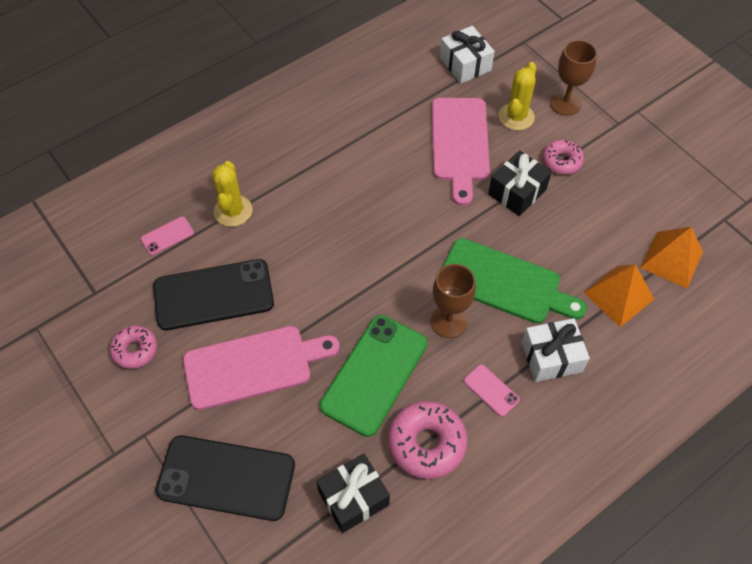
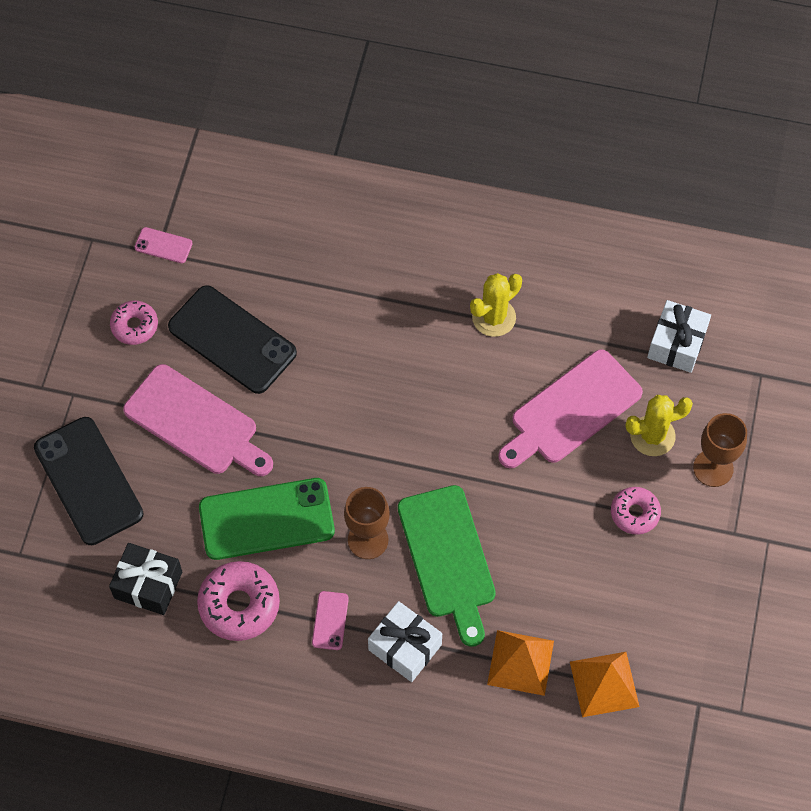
camera: 50 degrees right, 5 degrees up
(167, 236) = (255, 257): pink phone -> pink phone (163, 245)
(233, 211) = (325, 285): yellow cactus -> yellow cactus (494, 317)
(517, 192) = (560, 499): black gift -> none

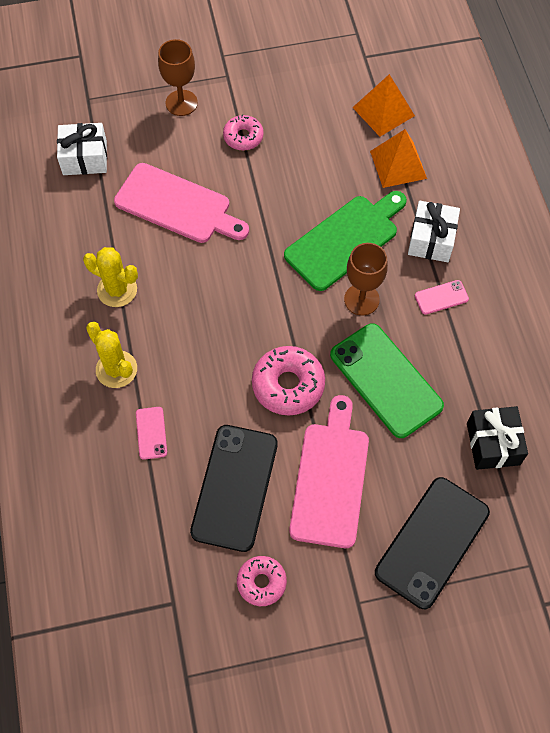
camera: 115 degrees left, 0 degrees up
(163, 245) = (163, 601): pink phone -> pink phone (151, 433)
(239, 605) = (468, 367): pink donut -> pink donut (288, 385)
(652, 436) = (173, 147): yellow cactus -> yellow cactus (116, 369)

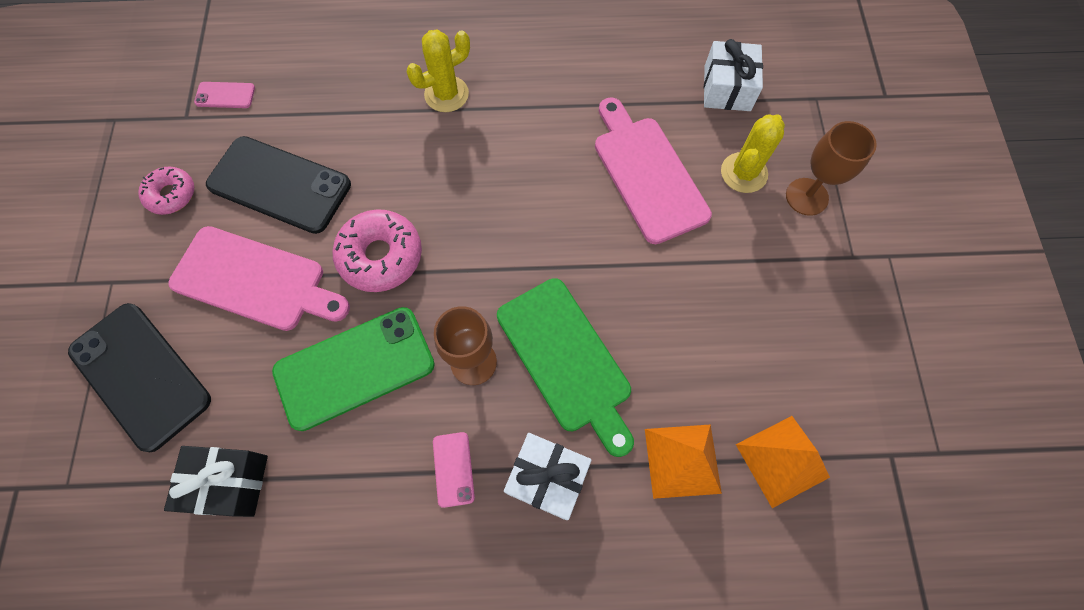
camera: 100 degrees right, 5 degrees up
(117, 290) = (543, 103): yellow cactus -> yellow cactus (744, 173)
(151, 433) = (365, 117): pink phone -> pink phone (225, 95)
(177, 205) = (647, 174): pink cutting board -> pink cutting board turned 120 degrees clockwise
(243, 137) = (746, 261): pink donut -> none

